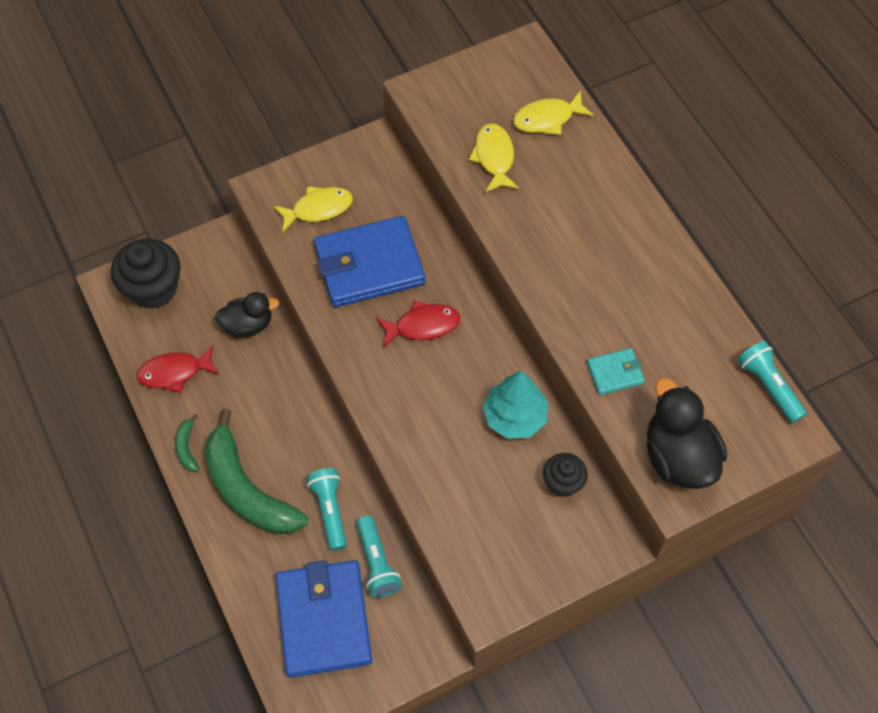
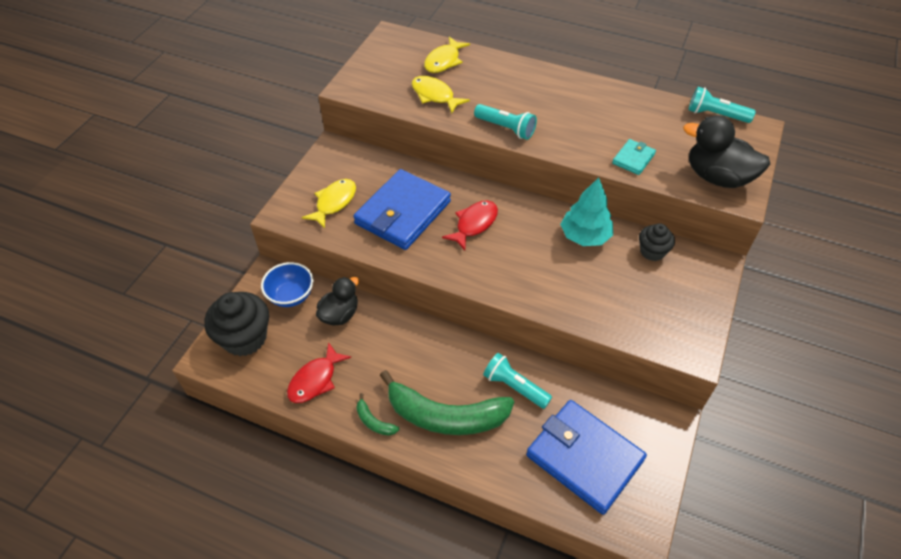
camera: 40 degrees left, 10 degrees down
(224, 274) = (291, 296): none -> blue bowl
(377, 563) = (578, 395): turquoise flashlight -> turquoise flashlight (506, 128)

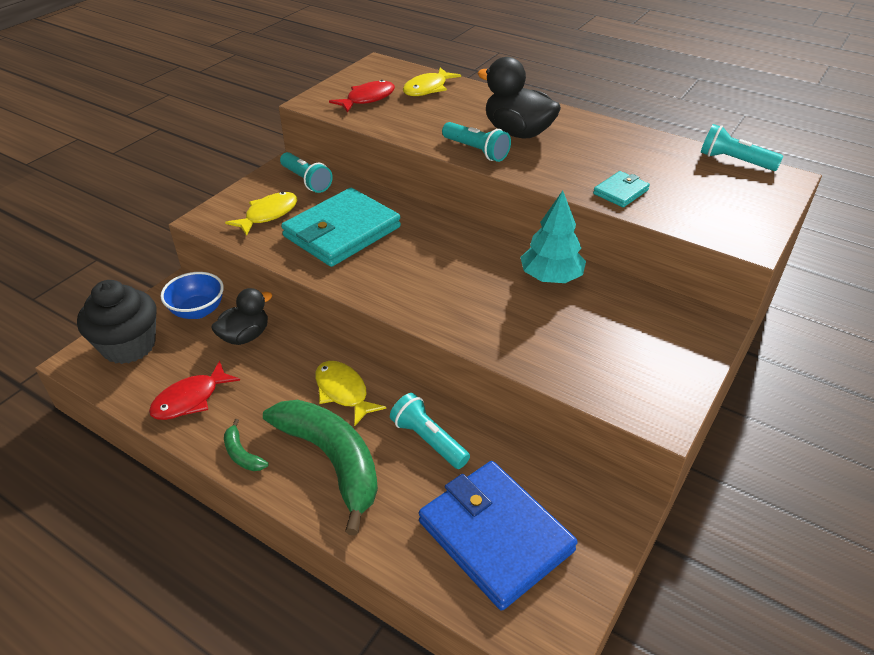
camera: 10 degrees right, 10 degrees down
(355, 162) = (306, 181): none -> turquoise flashlight
(403, 213) = (342, 232): blue wallet -> turquoise wallet
(434, 95) = (406, 116): yellow fish -> yellow fish (343, 392)
(446, 416) = (332, 460): green banana -> green banana turned 150 degrees counterclockwise
(474, 224) = (420, 251): red fish -> red fish (367, 99)
(652, 251) = (631, 302): black cupcake -> none
(717, 177) = (722, 219): black duck -> black duck (517, 132)

